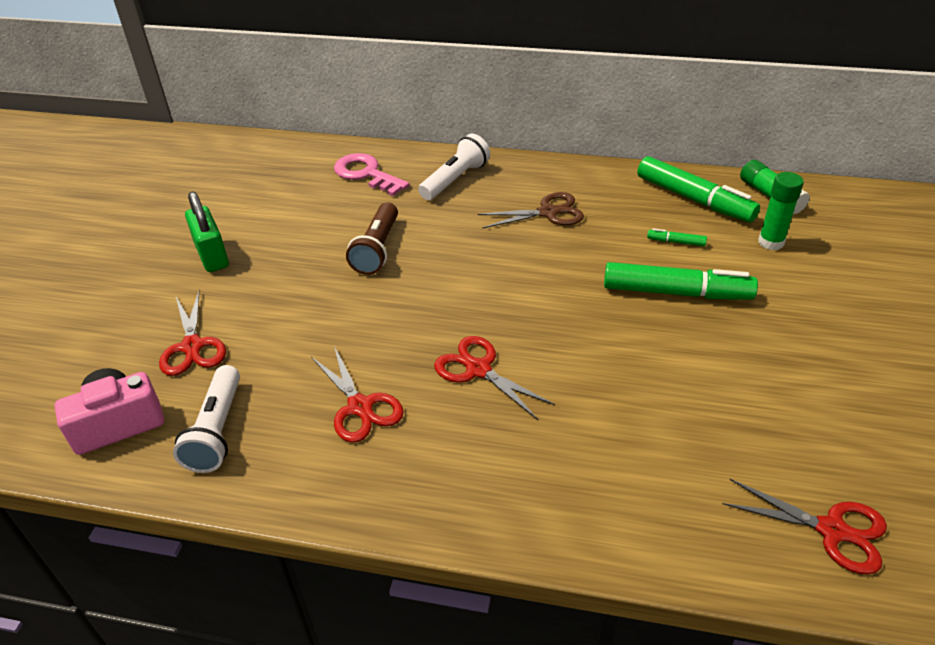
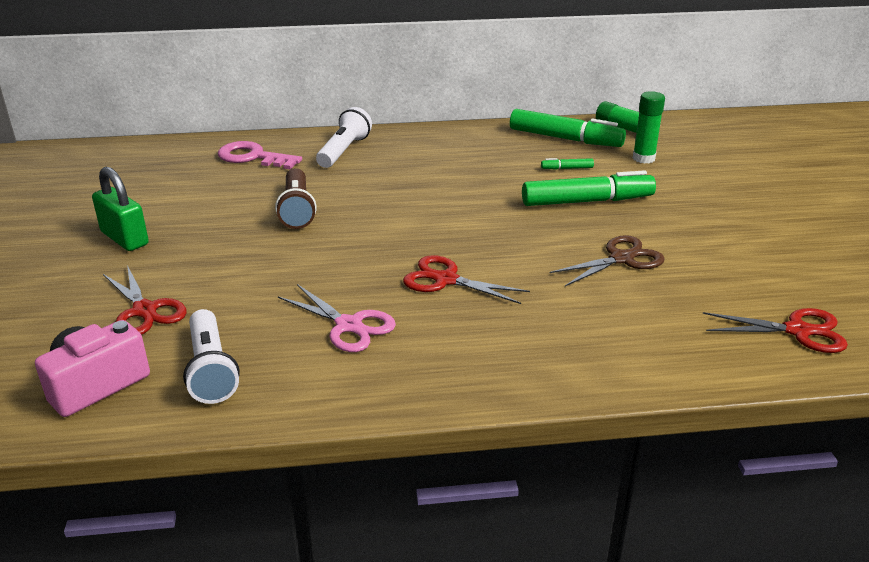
camera: 20 degrees left, 10 degrees down
(360, 407) = (349, 325): red scissors -> pink scissors
(548, 212) = (444, 163): brown scissors -> brown scissors (621, 259)

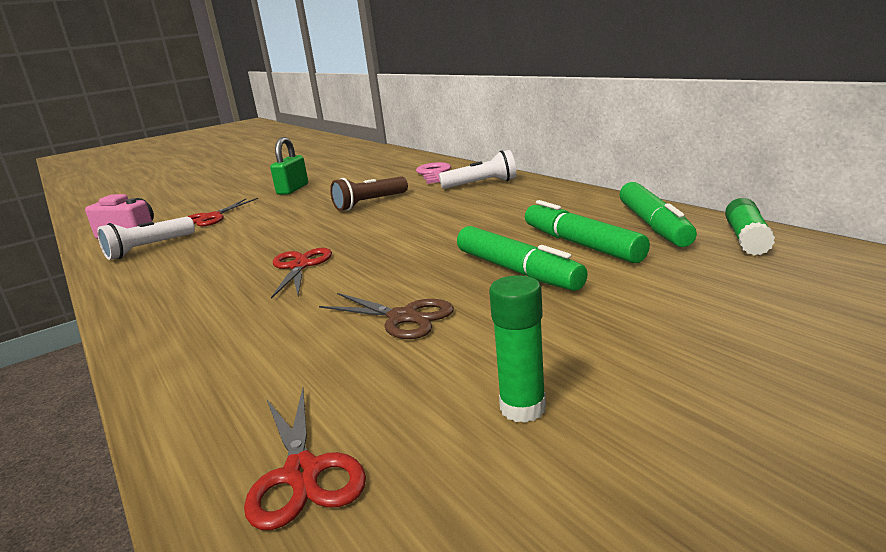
camera: 65 degrees right, 10 degrees down
(349, 325) = (214, 261): pink scissors -> none
(567, 168) = (581, 244): green marker -> green marker, size x2.37
(643, 158) = (681, 266): green glue stick -> green glue stick (523, 408)

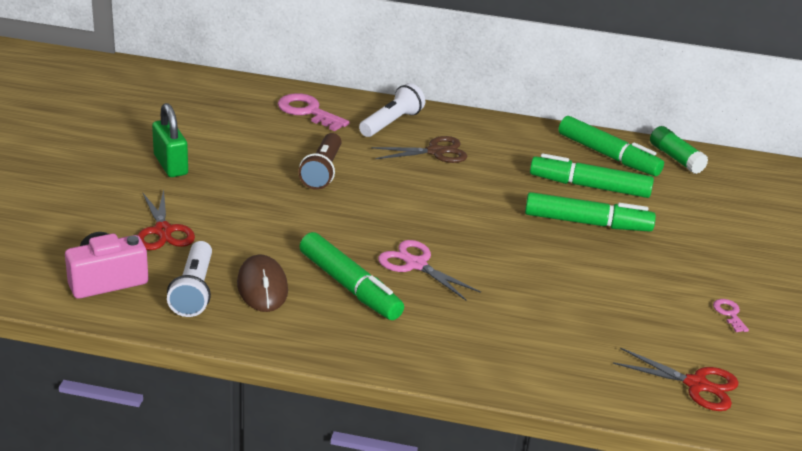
camera: 50 degrees left, 10 degrees up
(182, 255) = (262, 287): none -> brown mouse
(226, 268) = (349, 286): none -> green marker
(300, 266) = (416, 264): red scissors -> pink scissors
(403, 317) = (582, 283): brown scissors -> brown scissors (435, 152)
(523, 408) = (729, 314): green glue stick -> pink key

